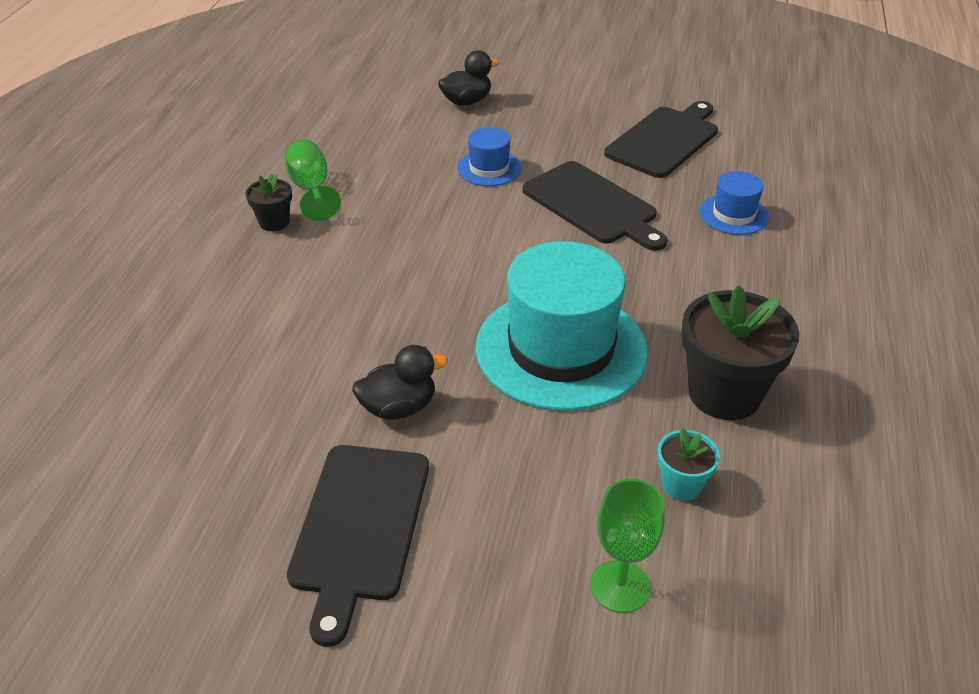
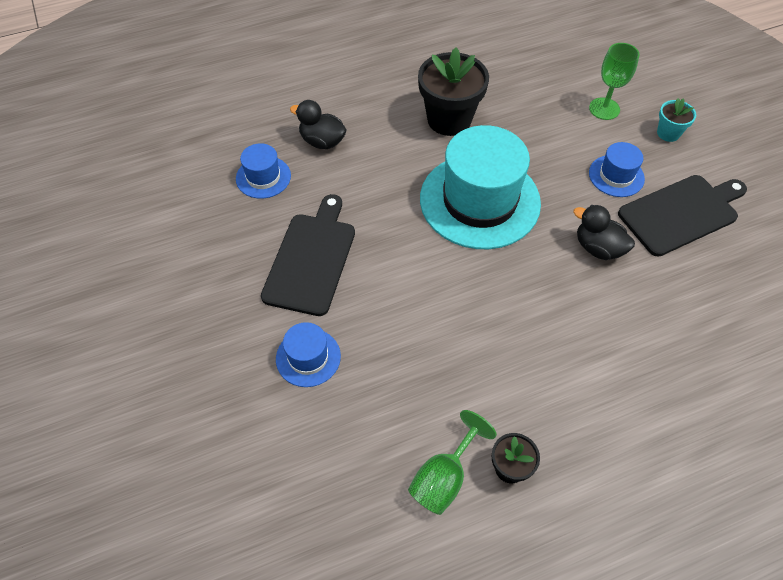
camera: 125 degrees left, 15 degrees up
(466, 101) = (197, 453): black duck -> black duck (322, 141)
(482, 503) = (616, 176): none -> blue hat
(664, 140) = (177, 258): black cutting board -> none
(681, 485) = (528, 112): turquoise flower pot -> turquoise flower pot (668, 133)

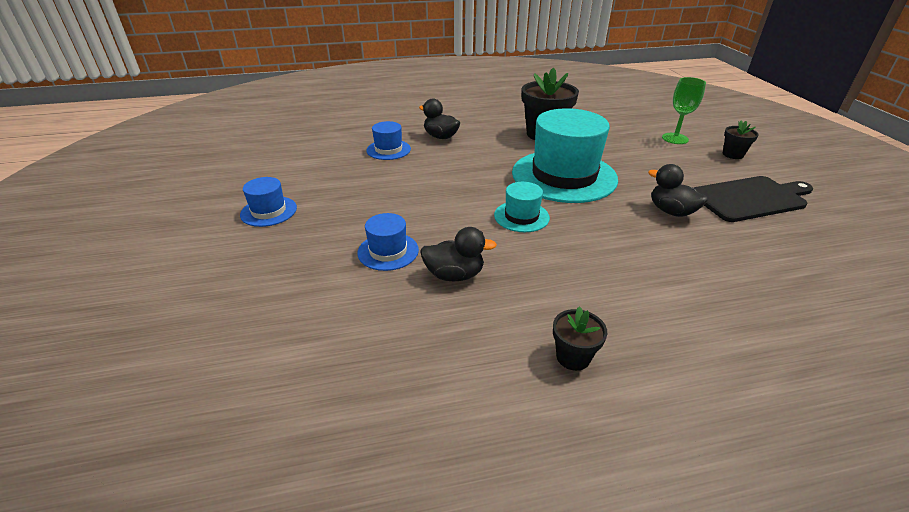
camera: 10 degrees right, 20 degrees down
(311, 259) = (411, 194): black cutting board -> none
(384, 381) = (454, 275): none -> black duck
(440, 280) = (521, 216): none -> turquoise hat
(443, 478) = (498, 355): green goblet -> none
(616, 176) = (687, 173): blue hat -> blue hat (268, 211)
(668, 133) = (732, 154): turquoise flower pot -> black flower pot

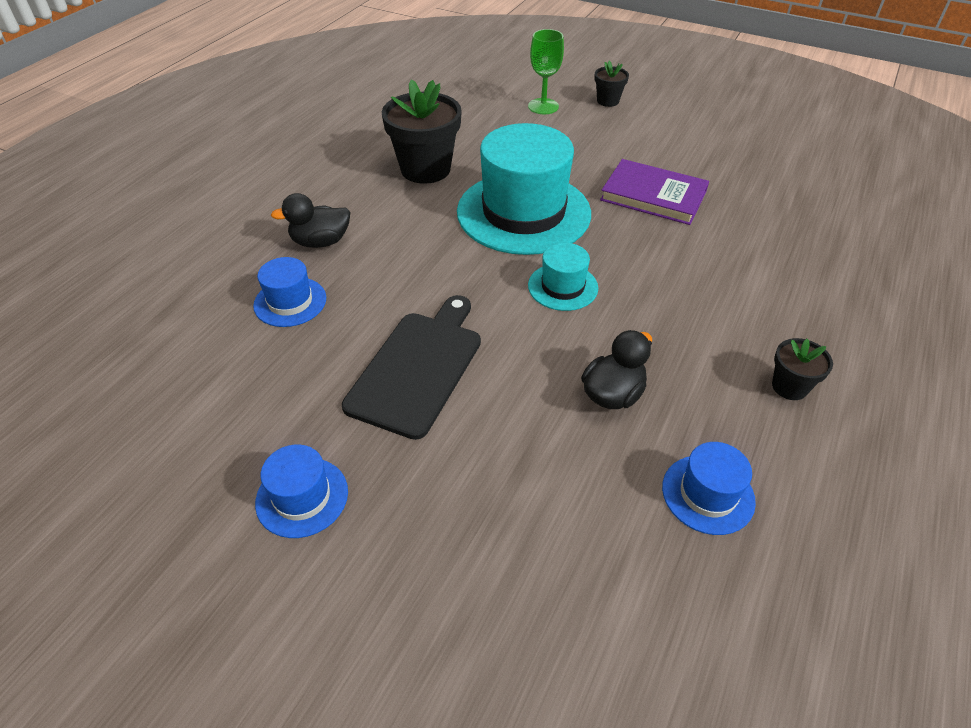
camera: 50 degrees left, 10 degrees up
(388, 251) = (520, 423): blue hat -> blue hat (708, 494)
(671, 211) = (653, 196): black duck -> purple book
(750, 198) = (679, 144): black cutting board -> black cutting board (418, 368)

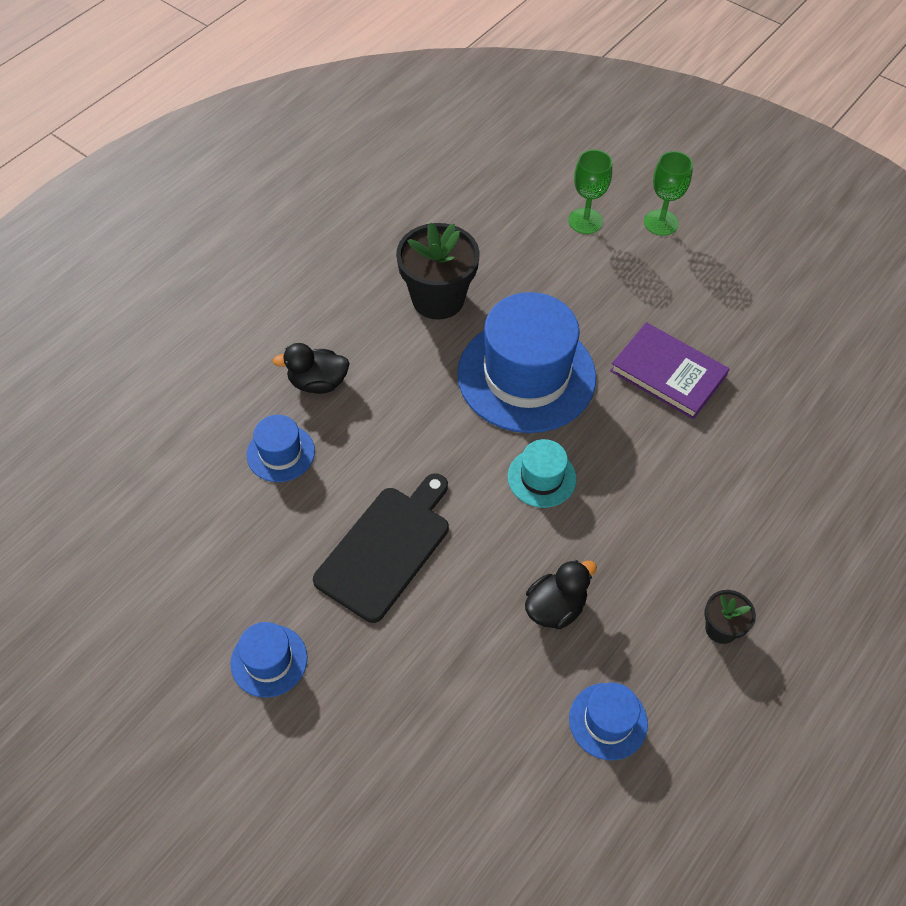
camera: 10 degrees right, 10 degrees up
(523, 212) = (526, 375): turquoise hat -> blue hat
(608, 101) = (661, 222): black flower pot -> green goblet

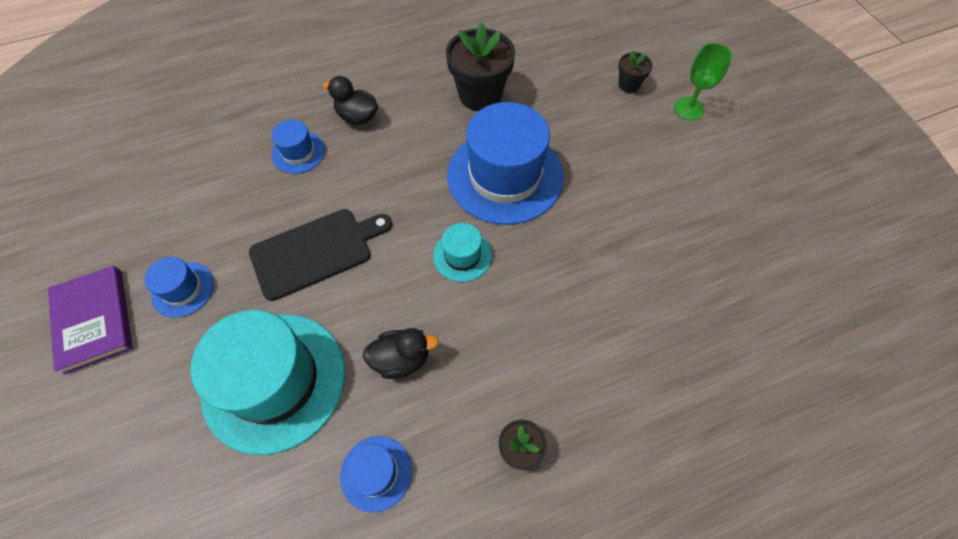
camera: 30 degrees right, 5 degrees up
(444, 695) = (274, 381): none -> turquoise hat
(585, 221) = (628, 85): green goblet -> black flower pot
(668, 373) = (616, 223): purple book -> purple book (94, 320)

